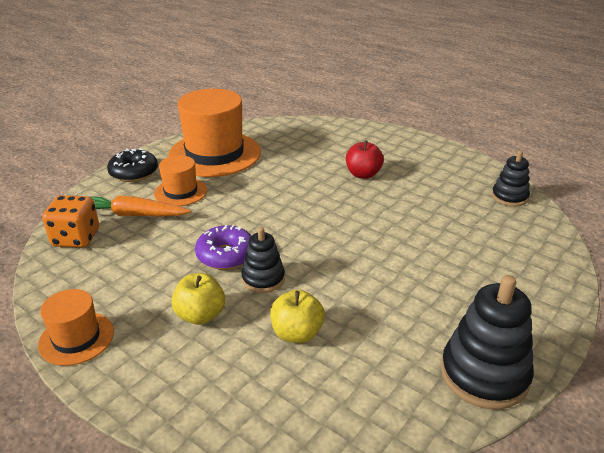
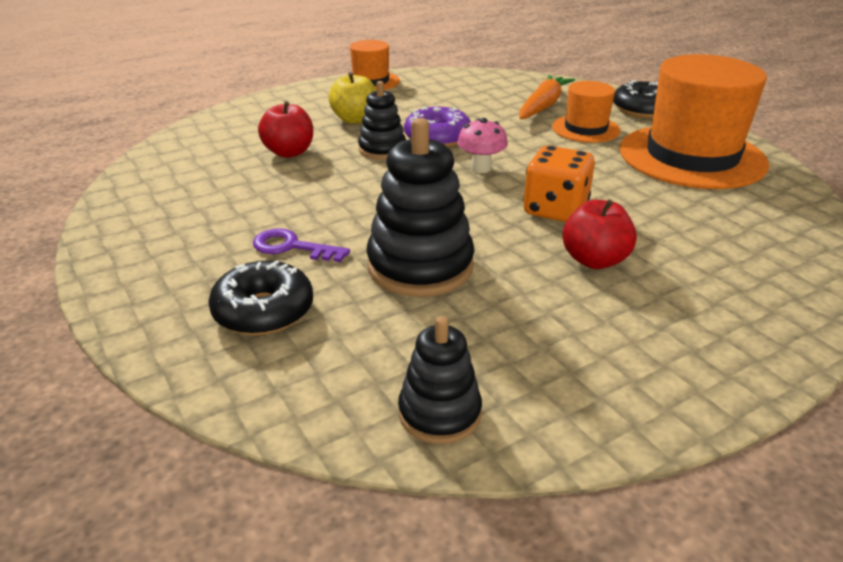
camera: 110 degrees right, 0 degrees up
(76, 238) = (512, 84): orange dice -> orange dice (555, 210)
(273, 225) = (481, 168): none -> pink mushroom
(297, 333) = (289, 152): yellow apple -> red apple
(436, 277) = (292, 247): none -> purple key
(484, 374) = (129, 227): black stacking toy -> black stacking toy (420, 266)
(502, 265) = (263, 311): none -> black donut

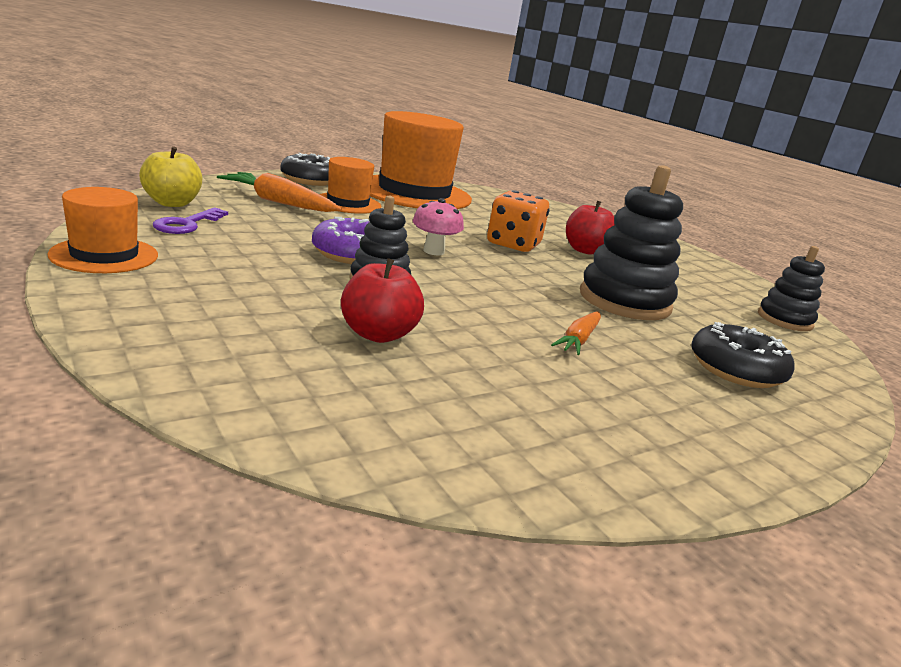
camera: 95 degrees left, 10 degrees down
(292, 247) = (623, 350): purple key -> purple key (187, 224)
(306, 226) = (578, 340): none -> orange carrot
(354, 119) = (269, 284): yellow apple -> yellow apple (172, 203)

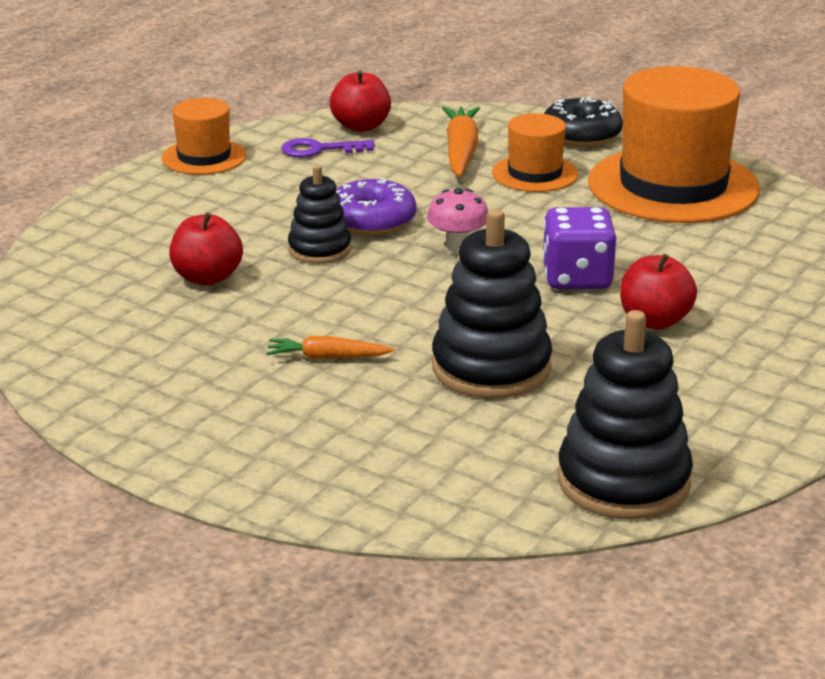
camera: 70 degrees right, 5 degrees up
(172, 203) = (361, 126): yellow apple -> red apple
(513, 245) = (577, 278): orange dice -> purple dice
(736, 369) = (377, 447): black donut -> none
(784, 320) = (623, 481): black stacking toy -> black stacking toy, size x1.68

